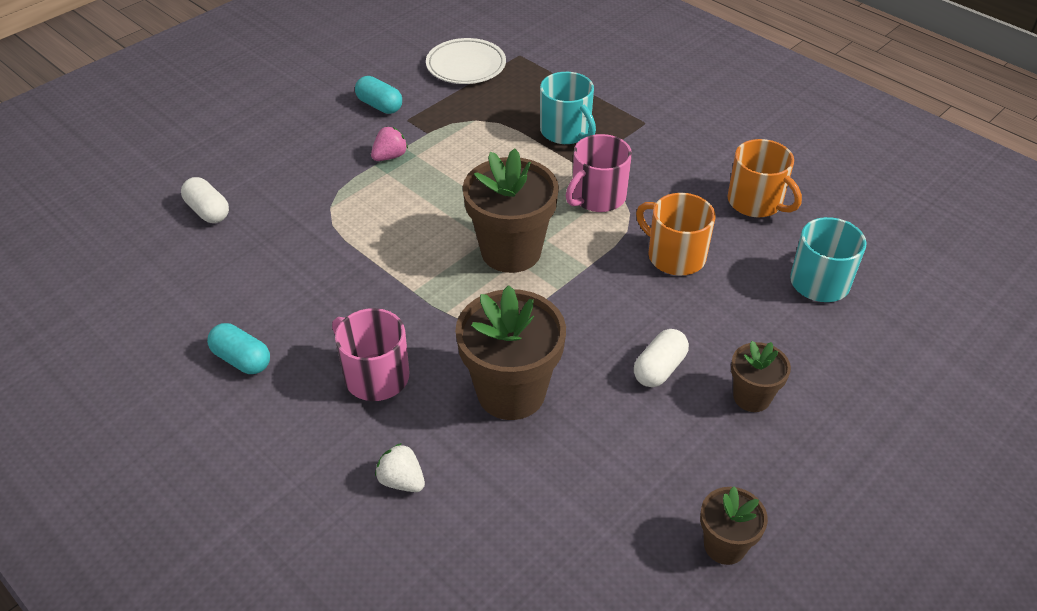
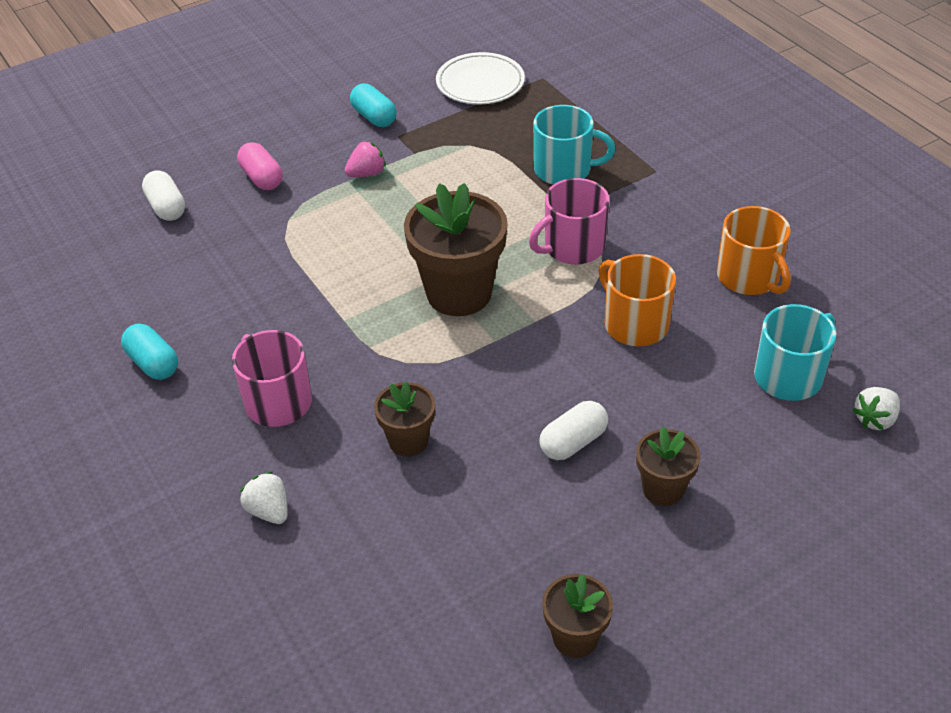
camera: 15 degrees right, 0 degrees up
(292, 172) = (262, 178): none -> pink capsule
(511, 392) = (408, 441): brown flower pot -> brown flower pot, size x0.54
(566, 131) = (564, 170): turquoise mug -> turquoise mug turned 60 degrees counterclockwise
(903, 307) = (875, 419): none -> white strawberry

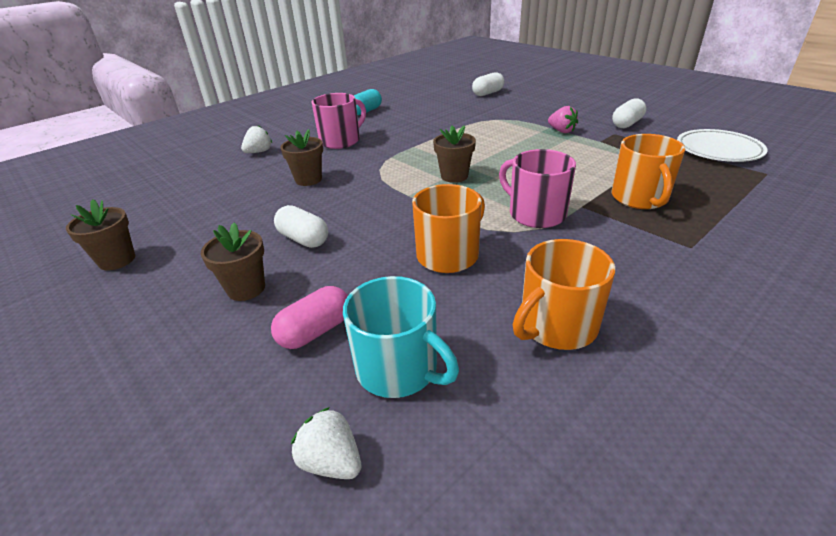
camera: 80 degrees right, 10 degrees down
(262, 178) = (531, 107): pink capsule -> pink capsule (315, 331)
(374, 117) = (627, 124): turquoise capsule -> white capsule
(459, 293) = (454, 176): brown flower pot -> brown flower pot, size x0.54
(564, 170) = (640, 198): turquoise mug -> orange mug

